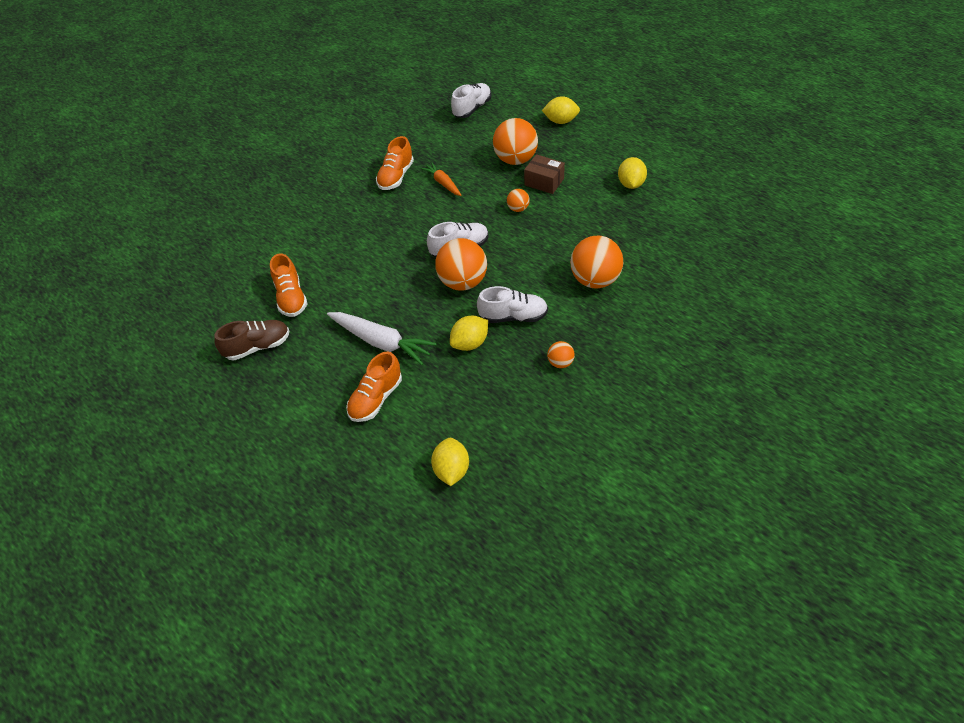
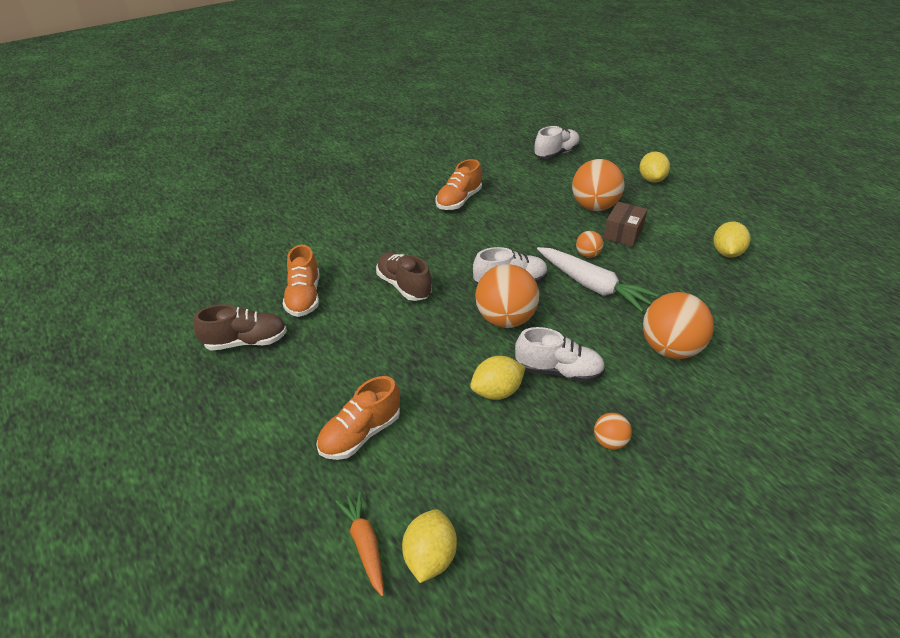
camera: 10 degrees right, 10 degrees down
(372, 270) = (404, 286): none -> brown shoe
(381, 342) = (389, 367): white carrot -> white carrot (592, 286)
(443, 183) = (508, 215): orange carrot -> orange carrot (365, 545)
(544, 182) = (623, 233): brown box -> brown box turned 75 degrees clockwise
(560, 121) = (651, 179): yellow lemon -> yellow lemon turned 75 degrees clockwise

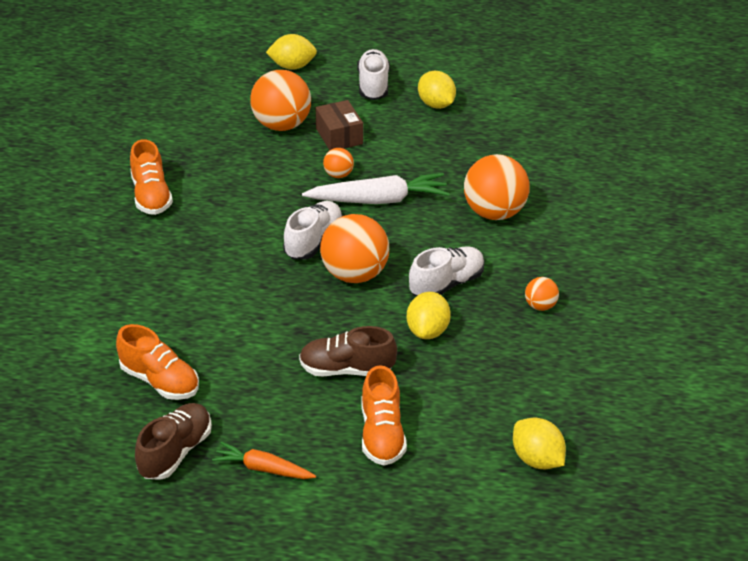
camera: 50 degrees left, 0 degrees up
(365, 545) = (491, 488): orange carrot -> orange carrot (263, 468)
(404, 286) = (232, 307): brown shoe -> brown shoe (346, 369)
(556, 154) = (169, 87): white shoe -> white shoe (373, 85)
(651, 179) = (292, 66): yellow lemon -> yellow lemon turned 45 degrees counterclockwise

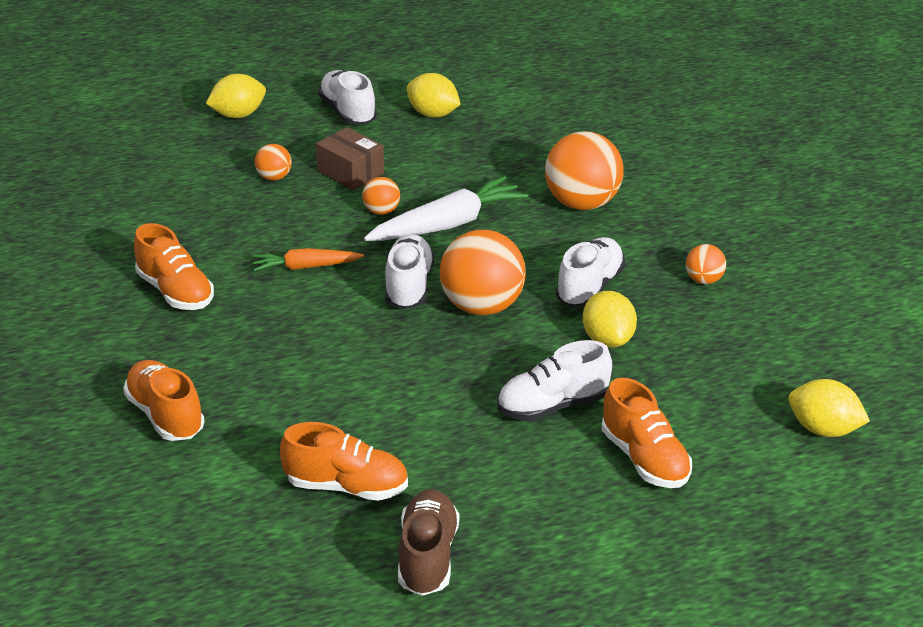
camera: 25 degrees left, 5 degrees down
(81, 287) = (165, 415): none -> orange shoe
(263, 468) = (543, 539): orange carrot -> orange carrot (305, 267)
(281, 125) = (274, 177): orange ball -> orange ball, size x0.48
(346, 369) = (552, 406): brown shoe -> white shoe

